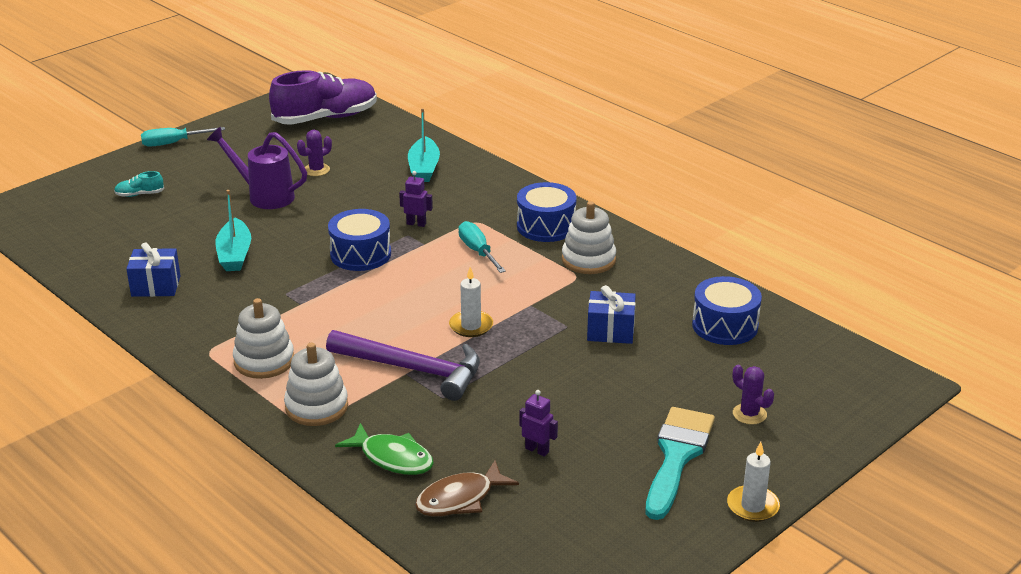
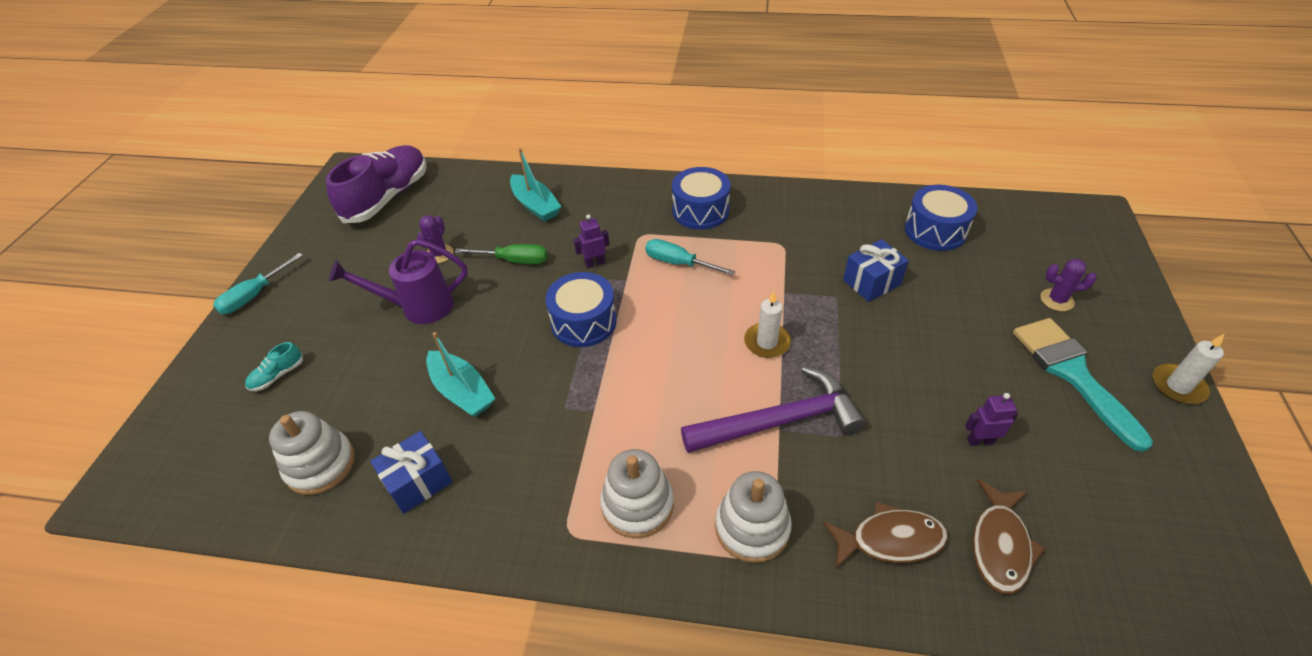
camera: 35 degrees left, 15 degrees up
(361, 196) = (514, 260): none -> green screwdriver
(392, 458) = (890, 540): green fish -> brown fish
(588, 260) = (770, 225): white stacking toy -> white stacking toy (320, 465)

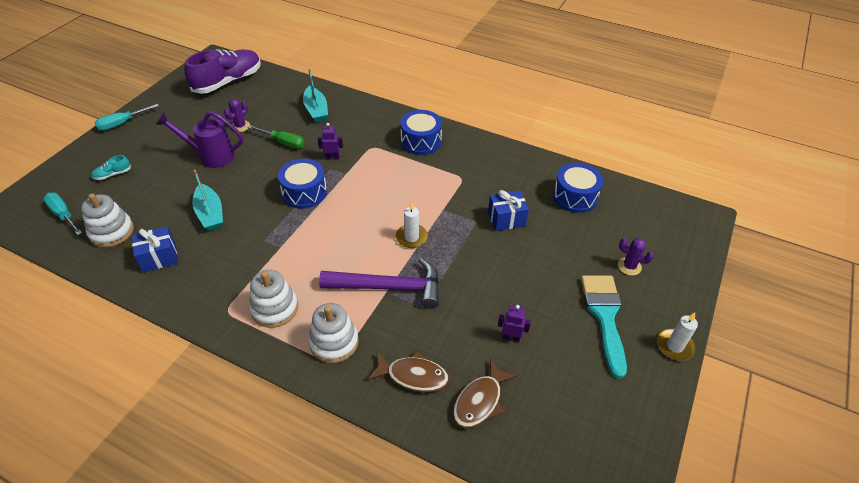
camera: 15 degrees right, 0 degrees up
(679, 263) = (386, 172): turquoise screwdriver -> turquoise screwdriver (63, 215)

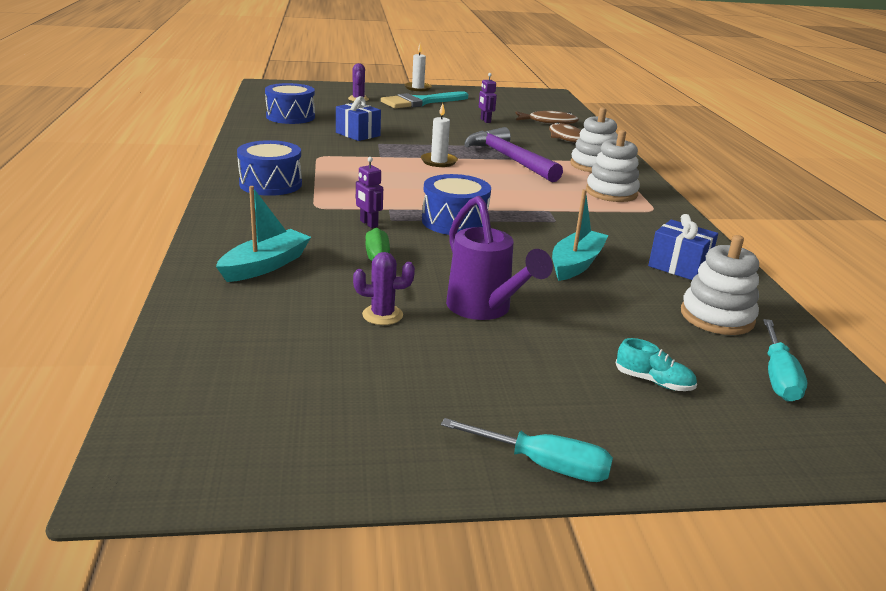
camera: 125 degrees left, 20 degrees down
(228, 82) = (247, 395): purple shoe -> none

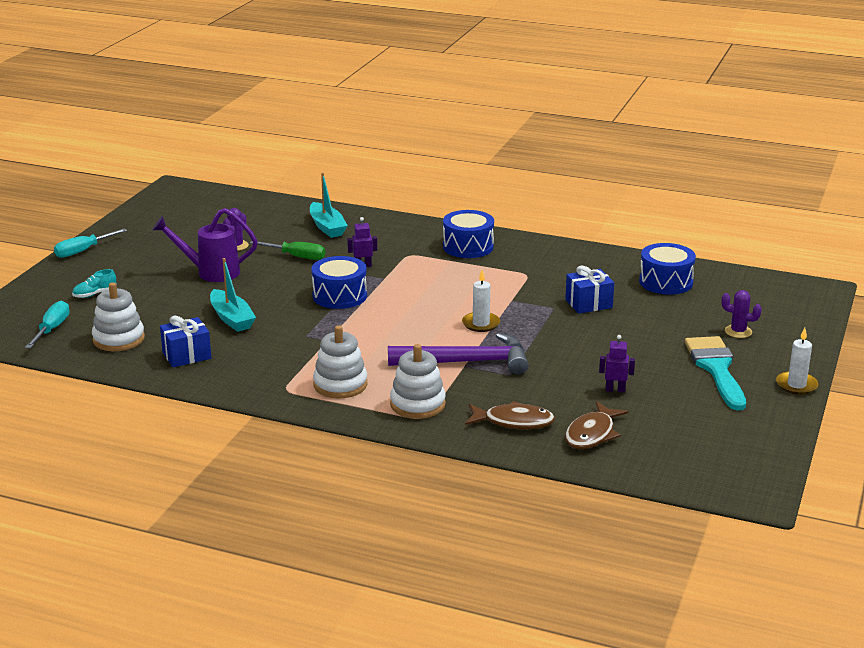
camera: 120 degrees right, 0 degrees up
(778, 376) = (52, 329): turquoise screwdriver -> turquoise screwdriver turned 60 degrees clockwise

